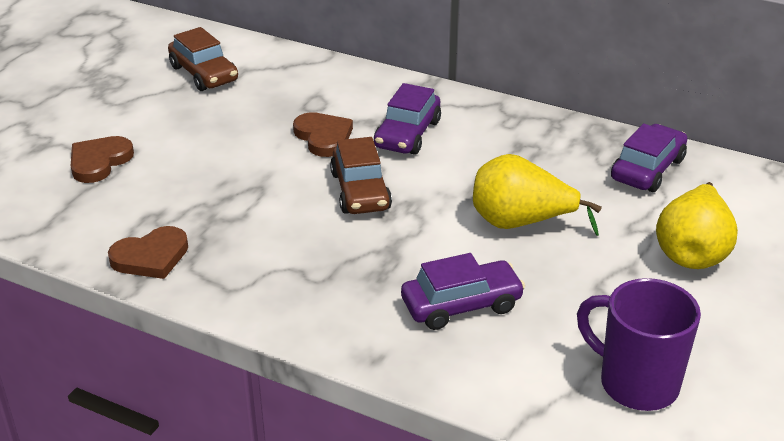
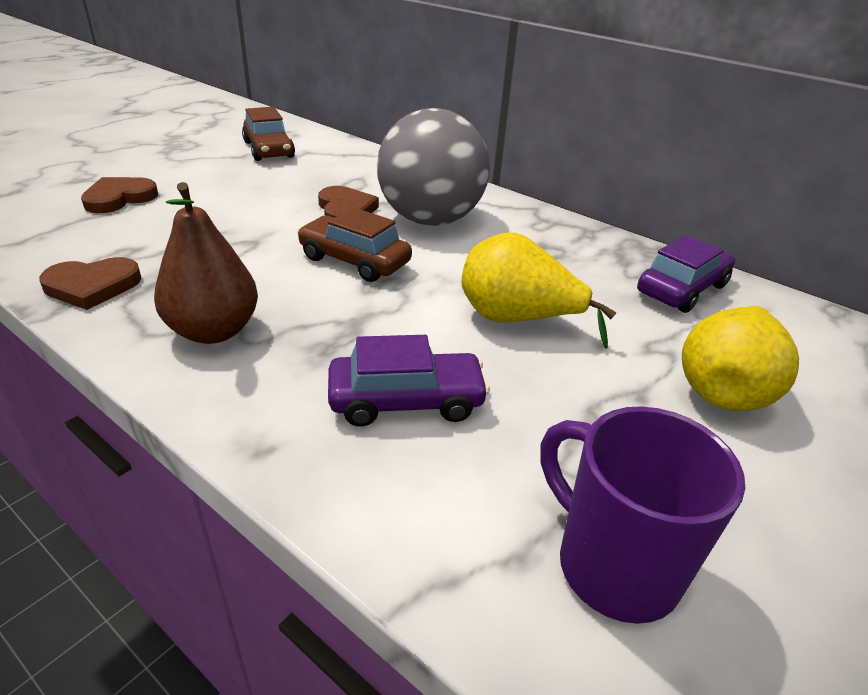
camera: 10 degrees right, 0 degrees up
(282, 277) = (214, 331): none -> brown pear
(360, 191) = (354, 261): brown car -> brown car turned 120 degrees clockwise
(407, 134) = (430, 220): purple car -> grey ball

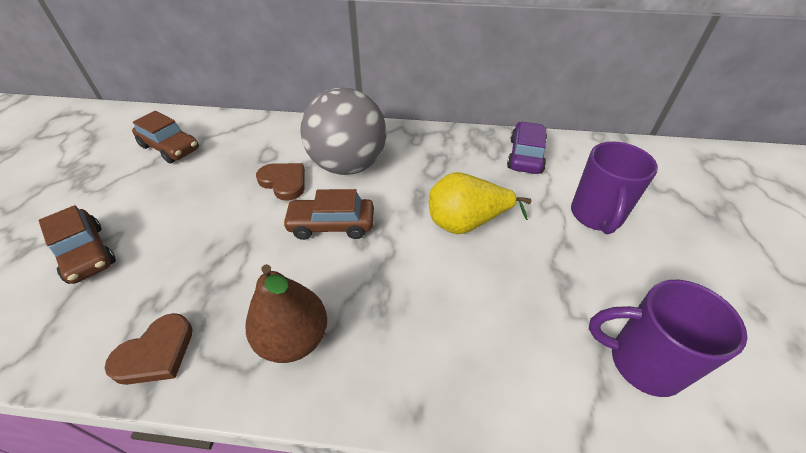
camera: 30 degrees left, 10 degrees up
(119, 198) = (86, 253): brown heart -> brown car
(406, 401) = (462, 320): purple car -> none
(725, 388) = (596, 216): yellow pear -> purple mug

